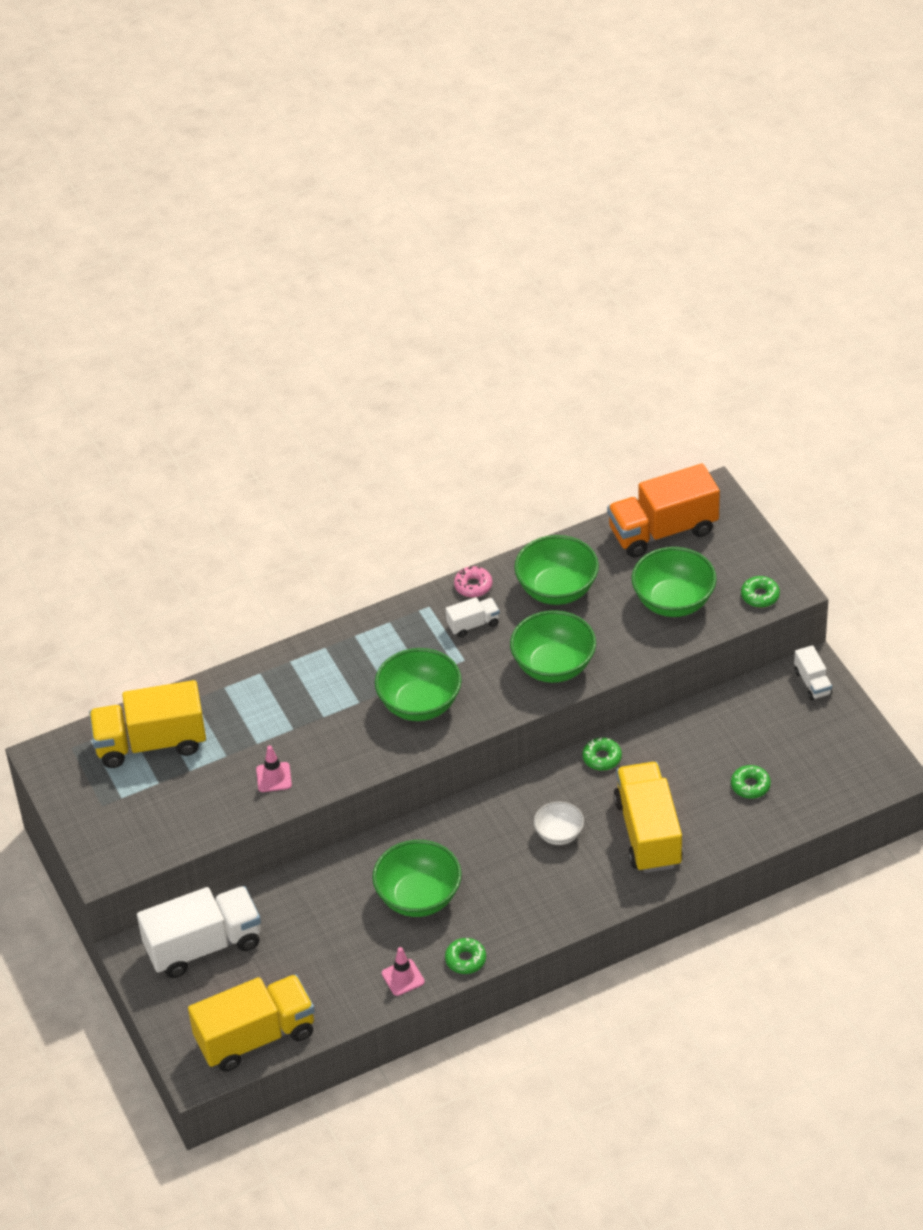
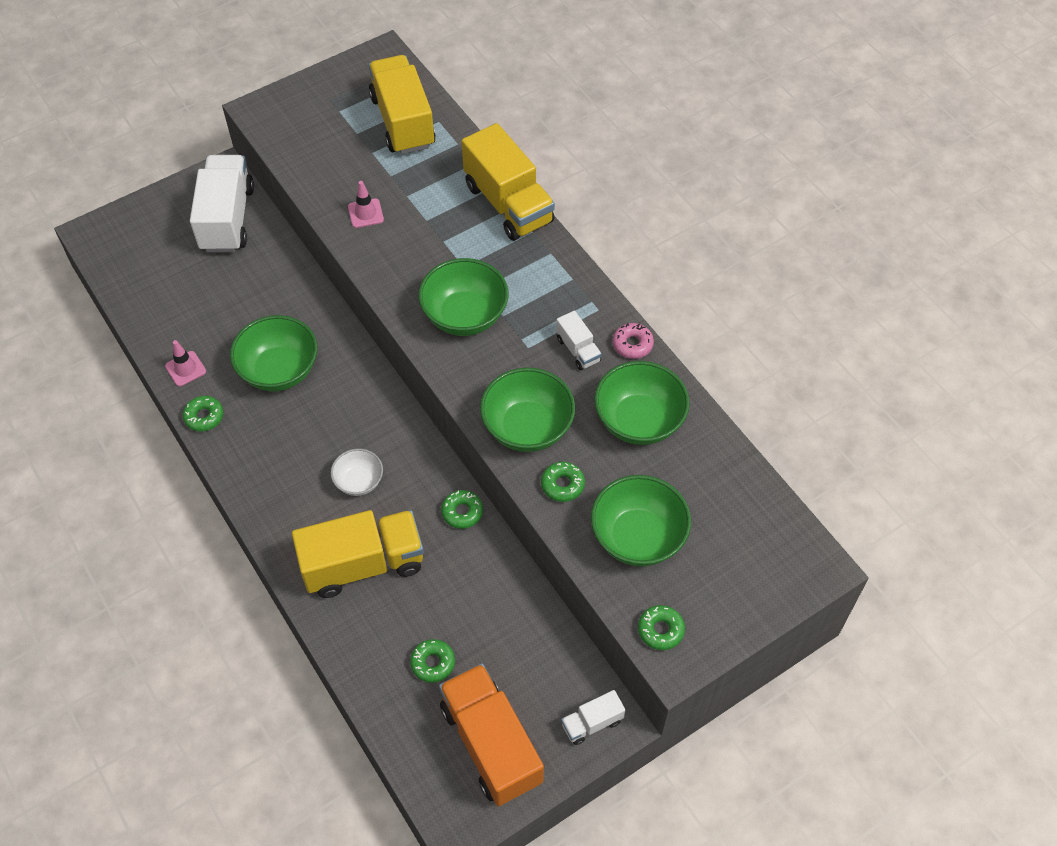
camera: 80 degrees right, 10 degrees up
(203, 946) = (227, 219): white truck -> white truck turned 150 degrees counterclockwise
(255, 1037) = (127, 268): yellow truck -> yellow truck (508, 204)
(616, 646) = (562, 485): none -> green donut
(663, 531) = (747, 518): orange truck -> orange truck (491, 744)

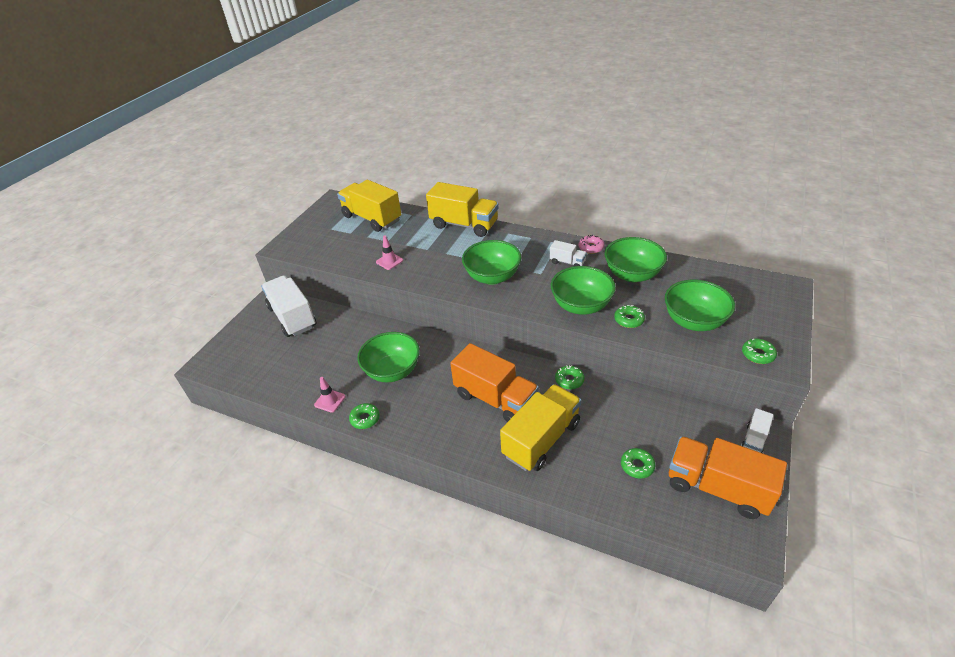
camera: 30 degrees left, 15 degrees down
(359, 481) = (495, 399): white bowl -> orange truck

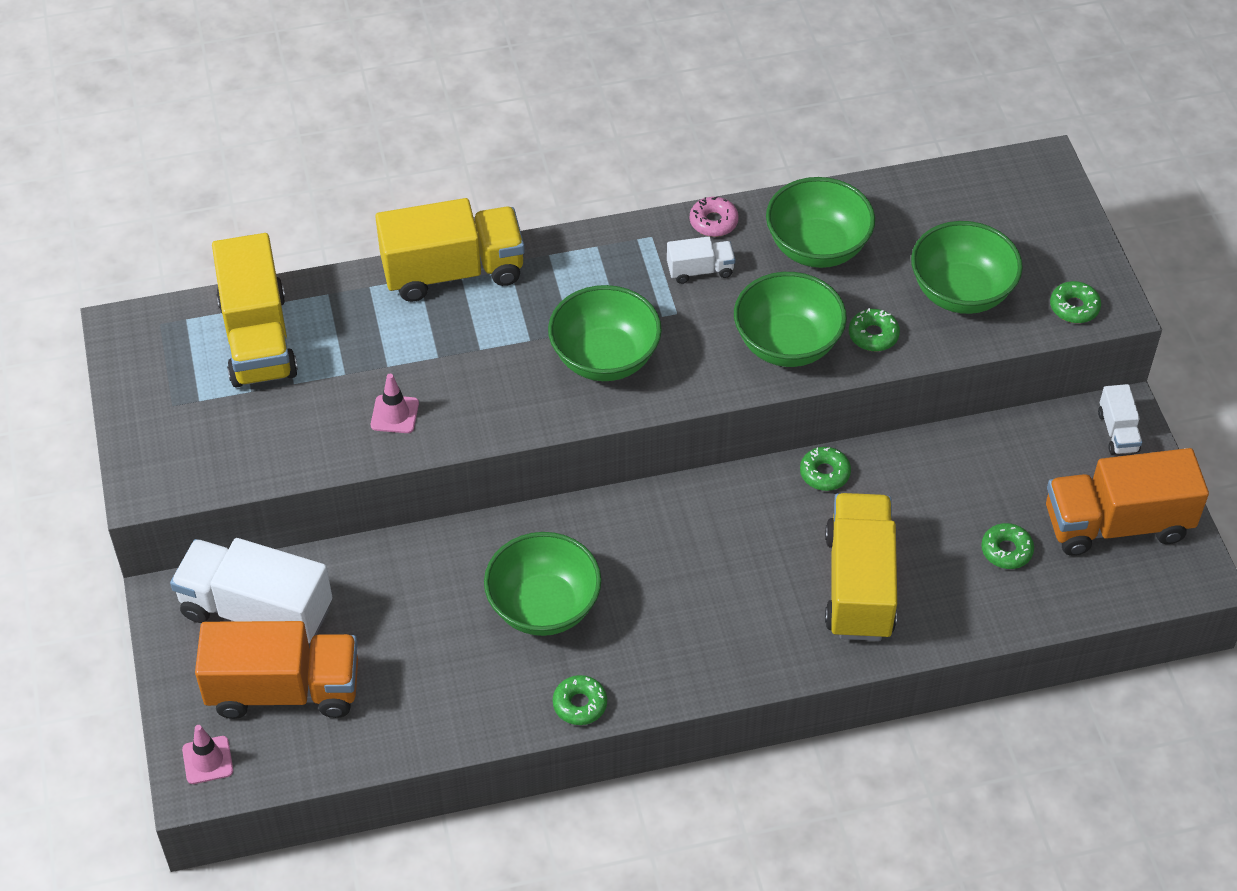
camera: 40 degrees left, 10 degrees up
(330, 401) = (493, 710): pink traffic cone -> pink traffic cone (207, 760)
(372, 218) = (258, 338): yellow truck -> yellow truck turned 105 degrees counterclockwise
(495, 399) = (744, 562): orange truck -> orange truck (284, 689)

